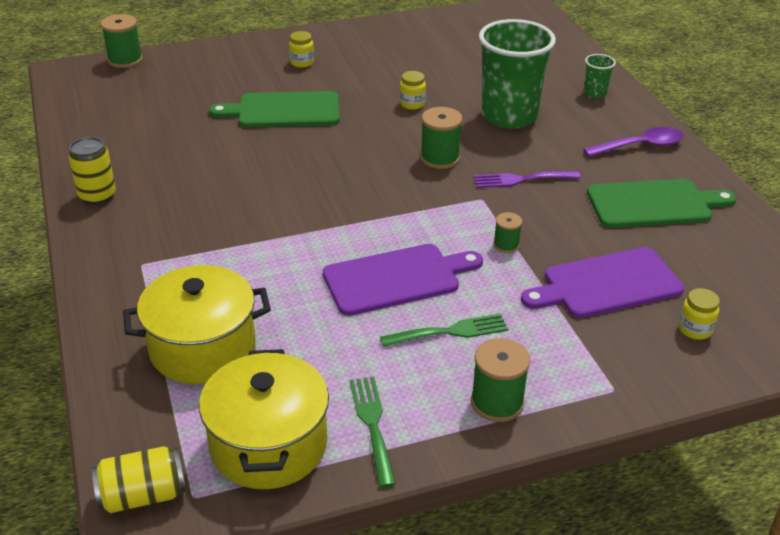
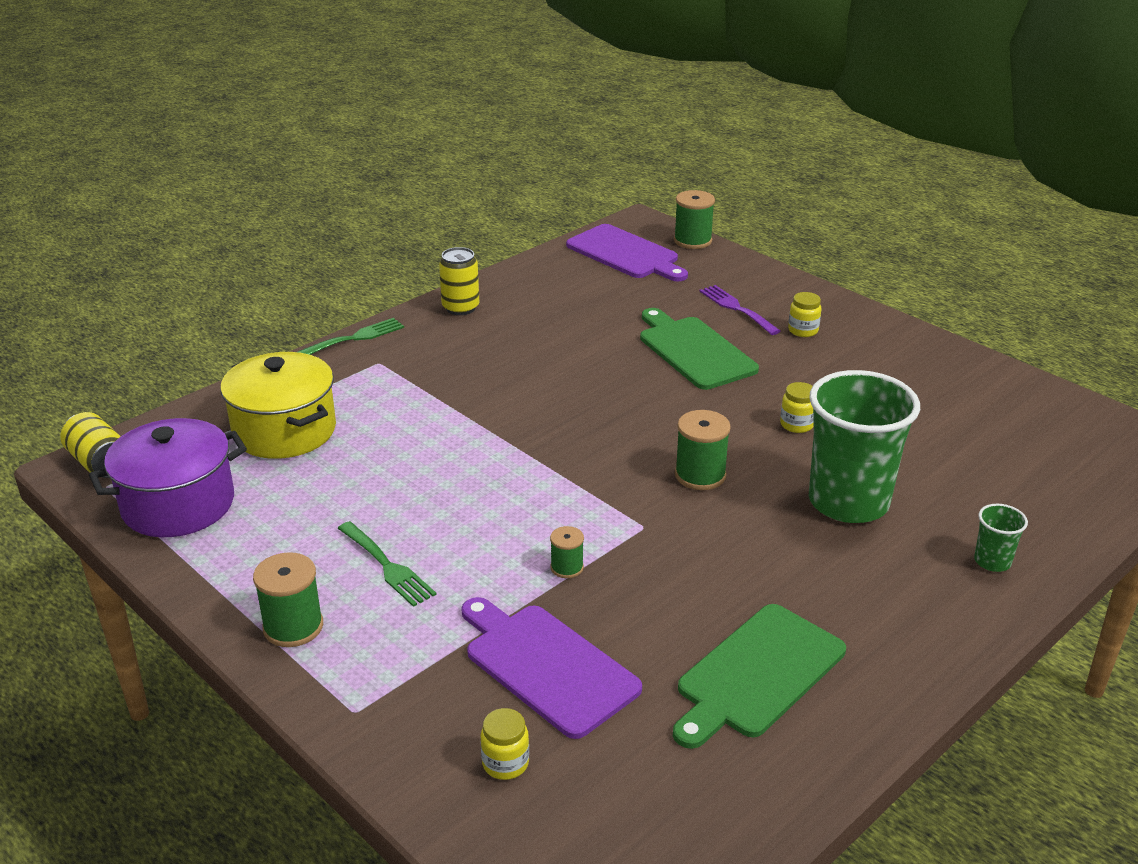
camera: 65 degrees right, 5 degrees down
(268, 444) = (178, 504): yellow pot -> purple pot
(372, 424) = (227, 554): green fork -> green fork (355, 338)
(396, 278) = (453, 507): purple cutting board -> purple cutting board (625, 254)
(521, 179) = (712, 547): purple fork -> purple fork (736, 308)
(640, 146) = (893, 634): purple spoon -> none
(654, 204) = (757, 674): green cutting board -> green cutting board turned 75 degrees clockwise

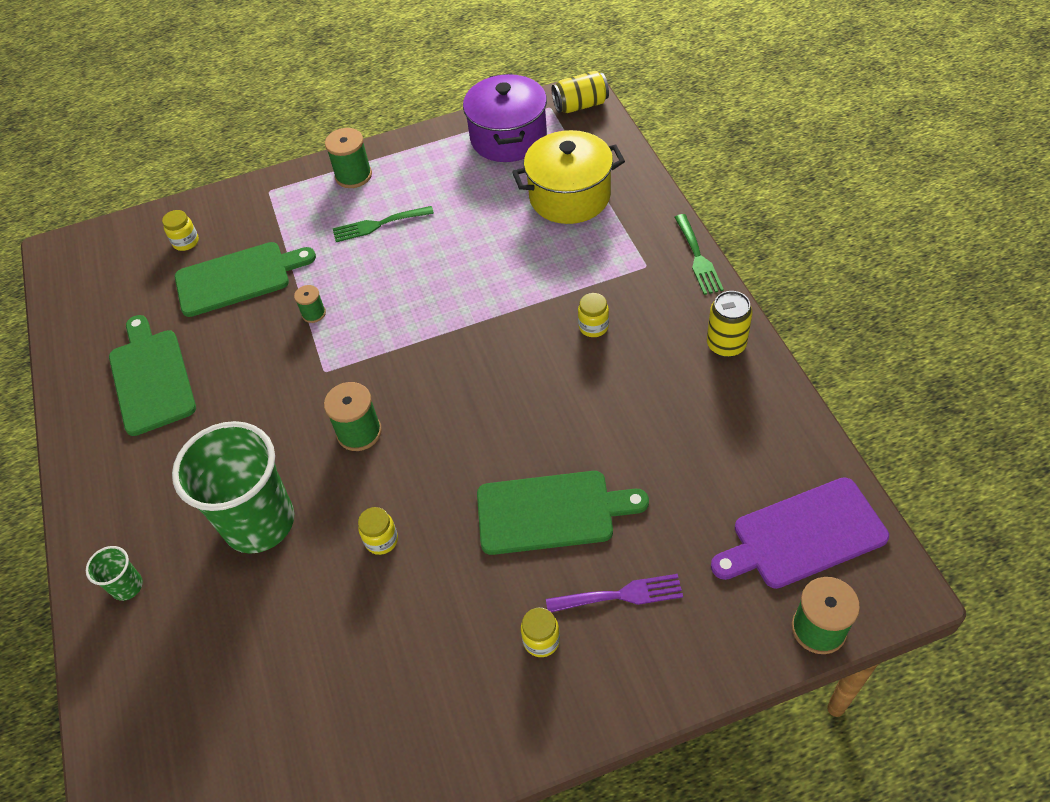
camera: 120 degrees right, 20 degrees up
(477, 374) = (593, 327): none -> yellow jar
(546, 666) = (238, 278): purple cutting board -> green cutting board

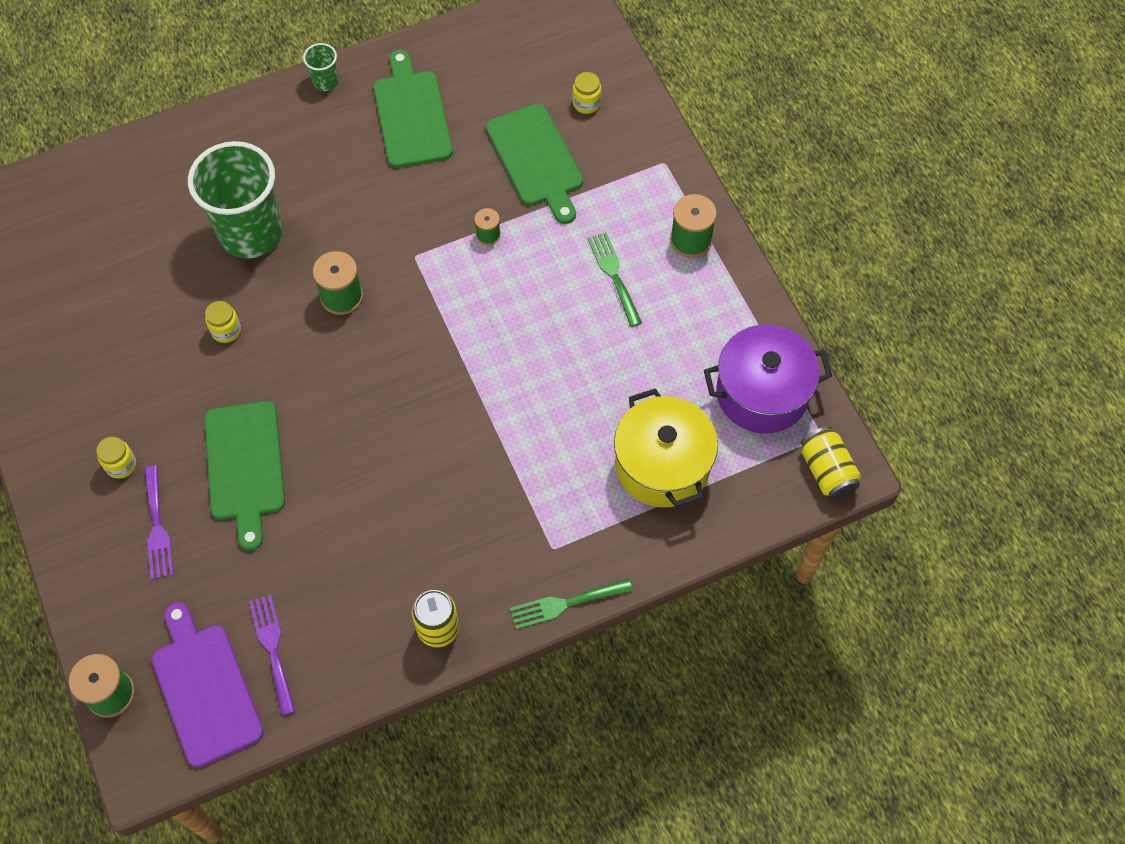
camera: 80 degrees right, 10 degrees up
(127, 586) = (197, 150): green cup -> green cup (325, 82)
(151, 378) = (411, 115): green cutting board -> green cutting board turned 75 degrees counterclockwise
(593, 327) = (465, 496): yellow jar -> none
(755, 476) = (272, 649): none -> purple fork

